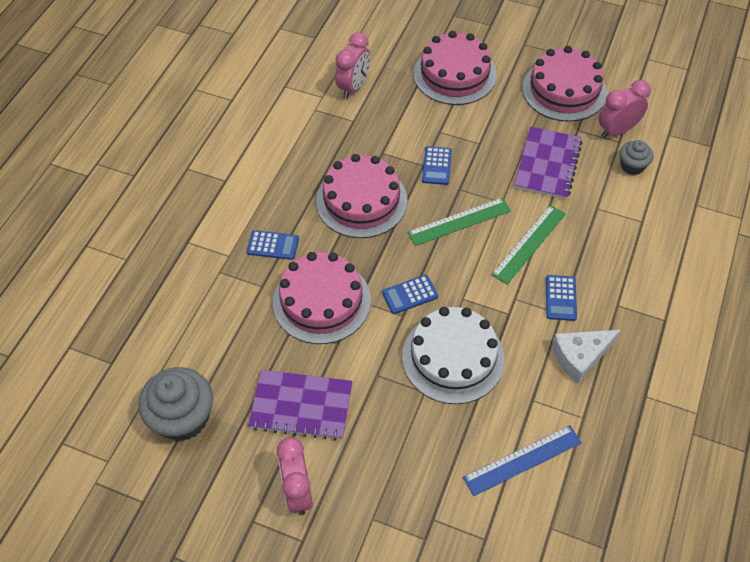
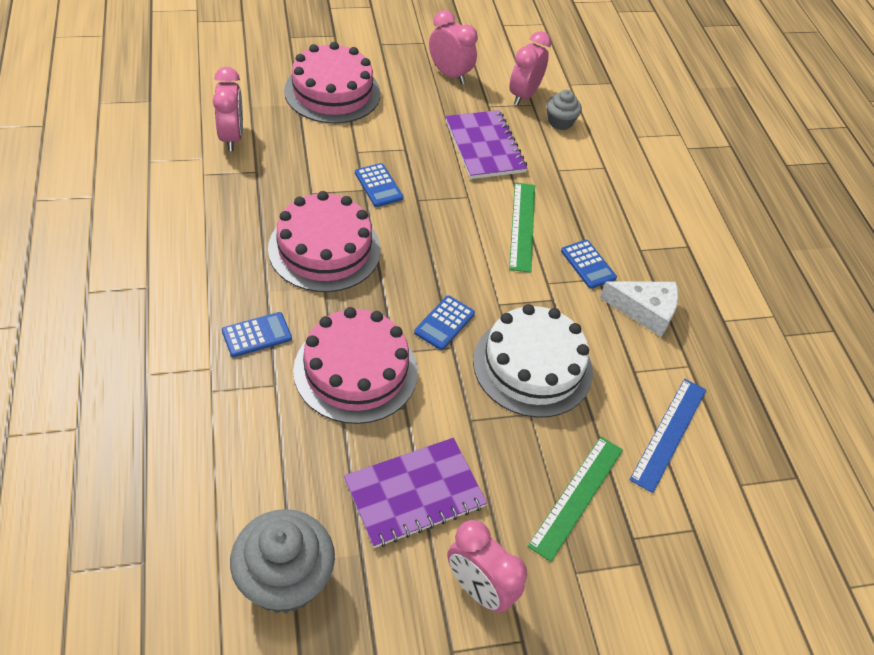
camera: 40 degrees left, 5 degrees down
(459, 221) = (440, 231): green ruler -> green ruler (576, 496)
(564, 90) = (449, 74): pink cake -> pink clock
(580, 356) = (645, 311): white cheese -> white cheese turned 105 degrees counterclockwise

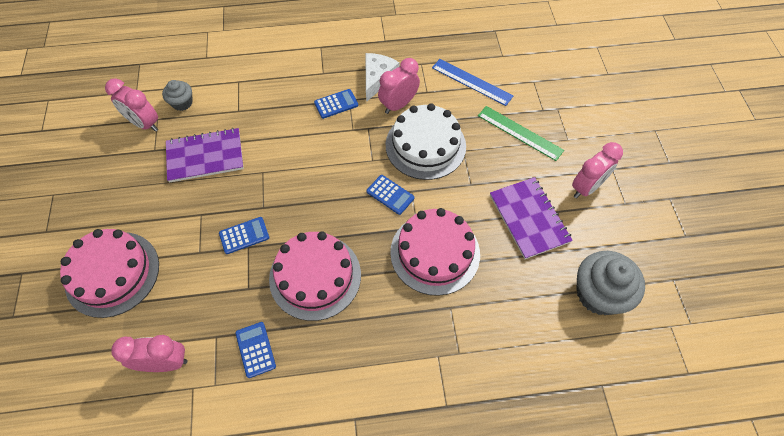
camera: 80 degrees left, 10 degrees up
(257, 335) = (405, 323): blue calculator -> blue calculator (255, 349)
(449, 74) = (105, 176): pink clock -> pink clock (398, 104)
(522, 226) = (296, 139): green ruler -> none

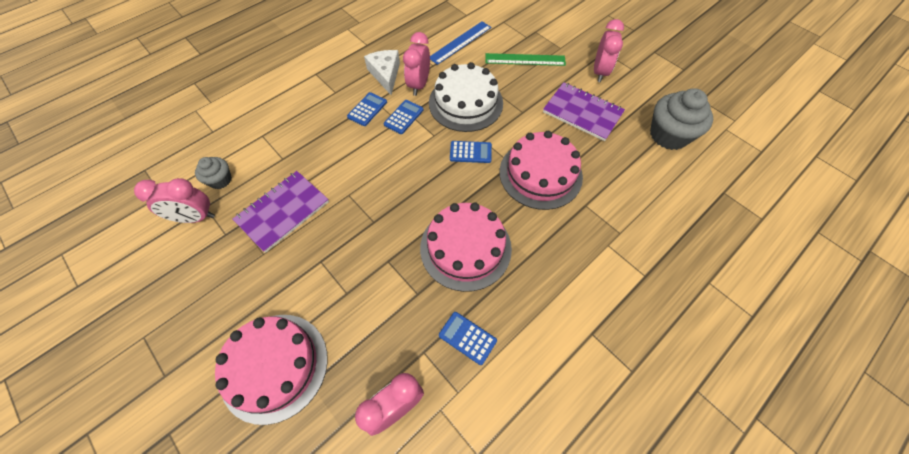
camera: 35 degrees left, 0 degrees up
(244, 235) = (376, 254): blue calculator -> blue calculator (404, 117)
(471, 82) = (460, 42): blue ruler -> blue ruler turned 45 degrees counterclockwise

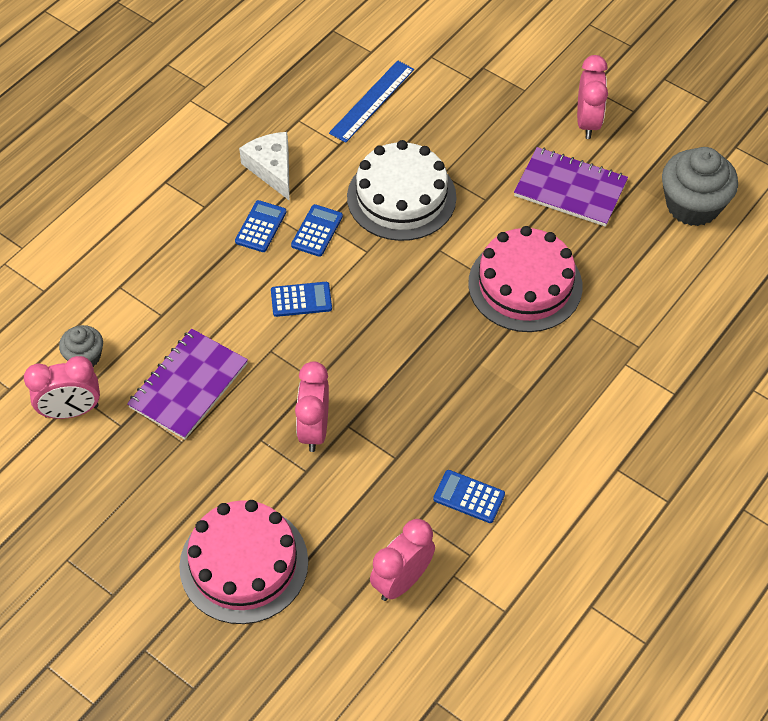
camera: 10 degrees left, 5 degrees down
(419, 85) = (326, 178): pink clock -> pink clock (314, 429)
(465, 248) = (444, 394): pink cake -> none
(470, 152) = (424, 268): blue calculator -> blue calculator (301, 300)
(525, 60) = (475, 117): green ruler -> none

